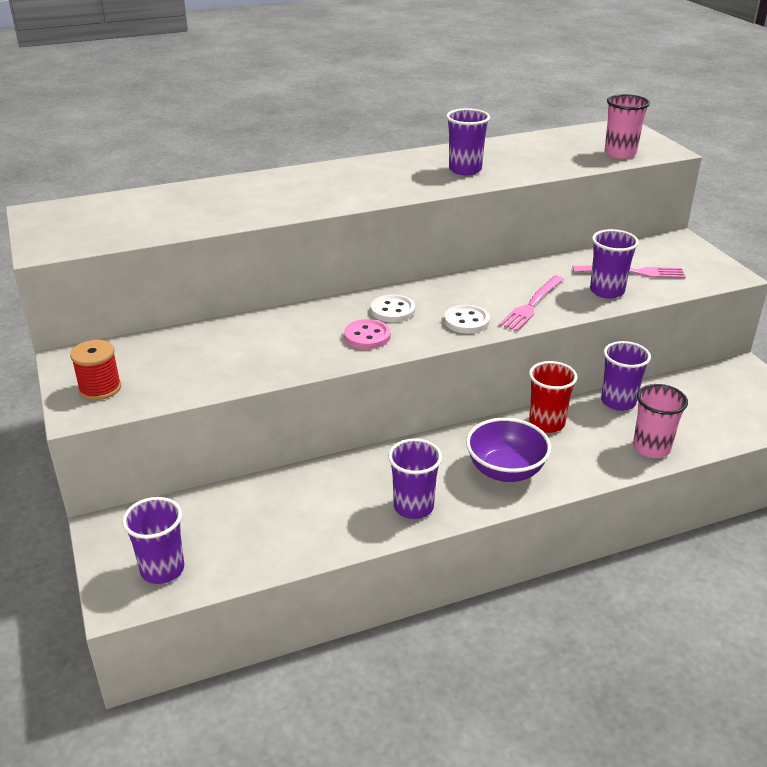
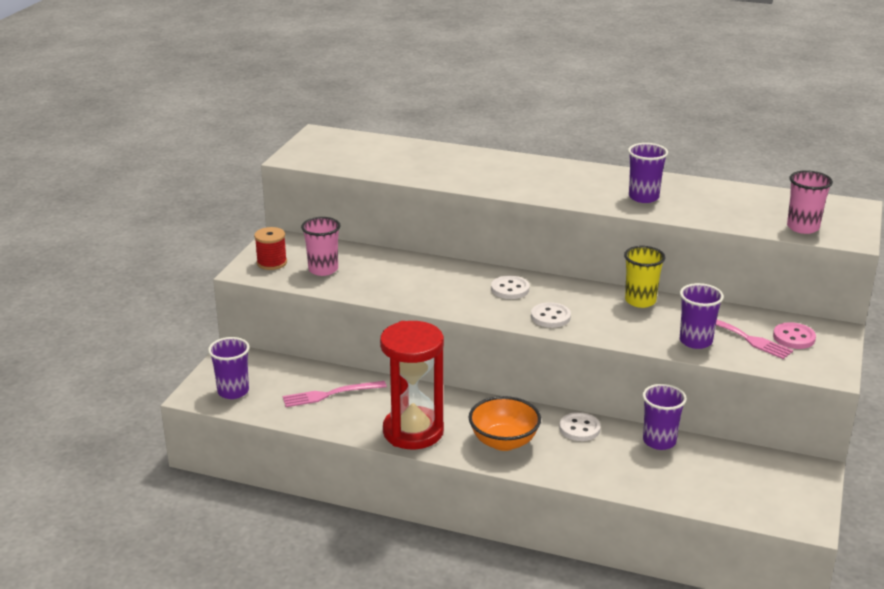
camera: 40 degrees right, 5 degrees down
(367, 336) = (467, 298): pink button -> pink button (794, 337)
(413, 507) = (413, 431): purple cup -> red hourglass
(505, 471) = (504, 442): purple bowl -> orange bowl
(514, 275) = (640, 301): none -> yellow cup
(531, 305) = (617, 326): pink fork -> pink fork (330, 394)
(546, 423) = (579, 428): red cup -> white button
(651, 448) = (634, 481): pink cup -> pink cup (323, 269)

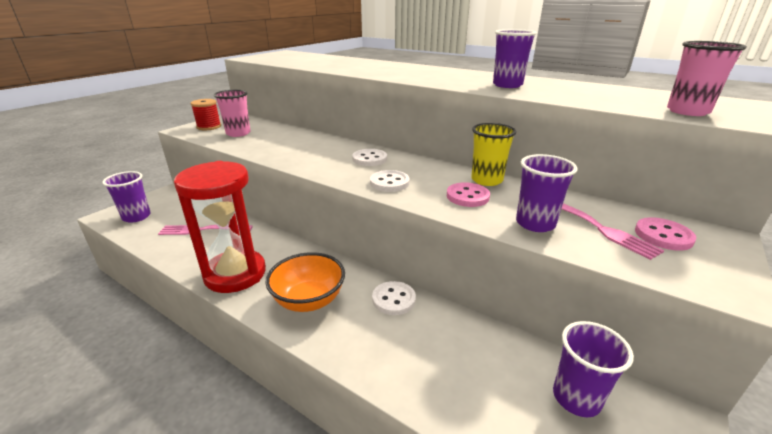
camera: 15 degrees right, 0 degrees up
(630, 322) = (467, 196): none -> pink button
(659, 441) = (474, 331): purple cup -> purple cup (576, 398)

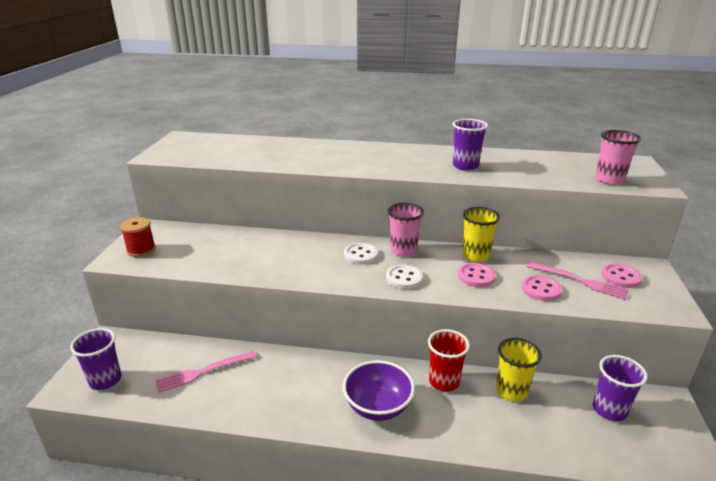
camera: 25 degrees left, 0 degrees up
(235, 274) = (287, 406): red hourglass -> none
(238, 133) = (189, 252): pink cup -> pink cup (403, 250)
(309, 300) = (378, 407): orange bowl -> purple bowl
(393, 299) = (444, 381): white button -> red cup
(461, 332) = (511, 391): none -> yellow cup
(535, 223) = (541, 289): purple cup -> pink button

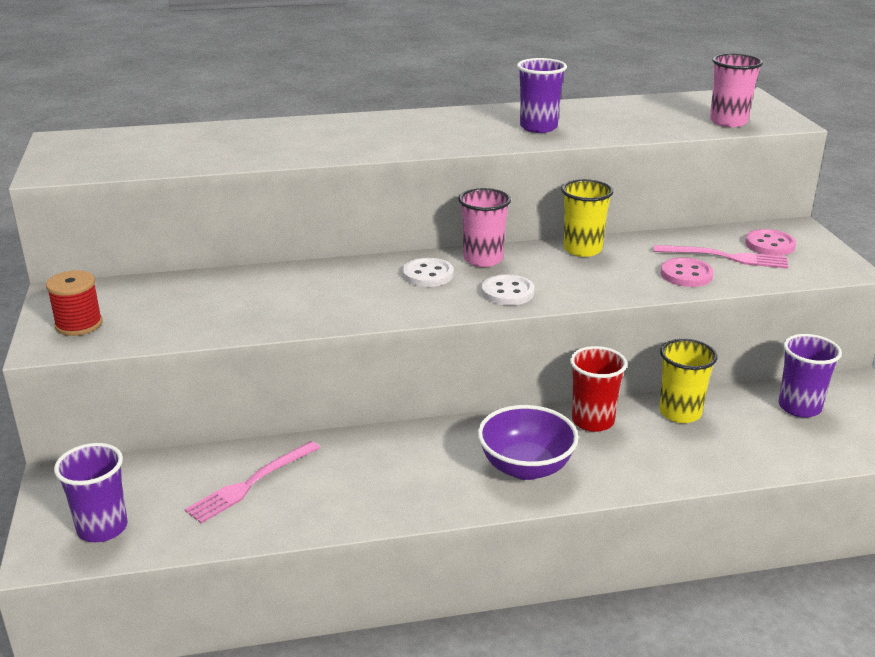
camera: 20 degrees left, 0 degrees up
(476, 276) = (598, 274): pink button -> none

